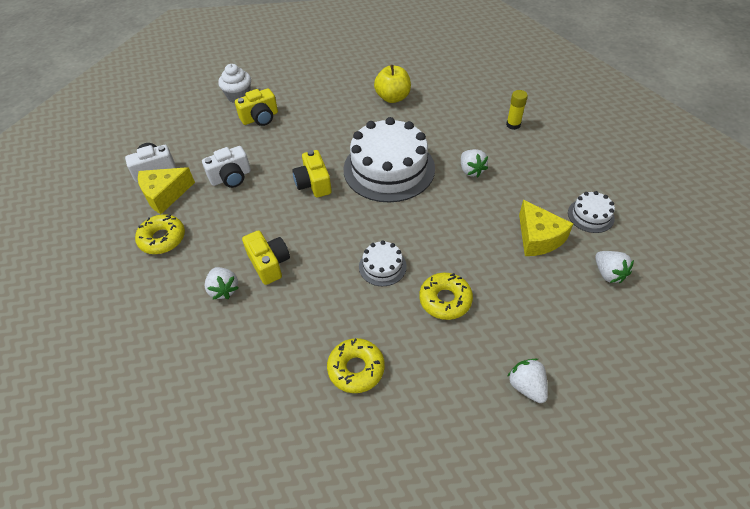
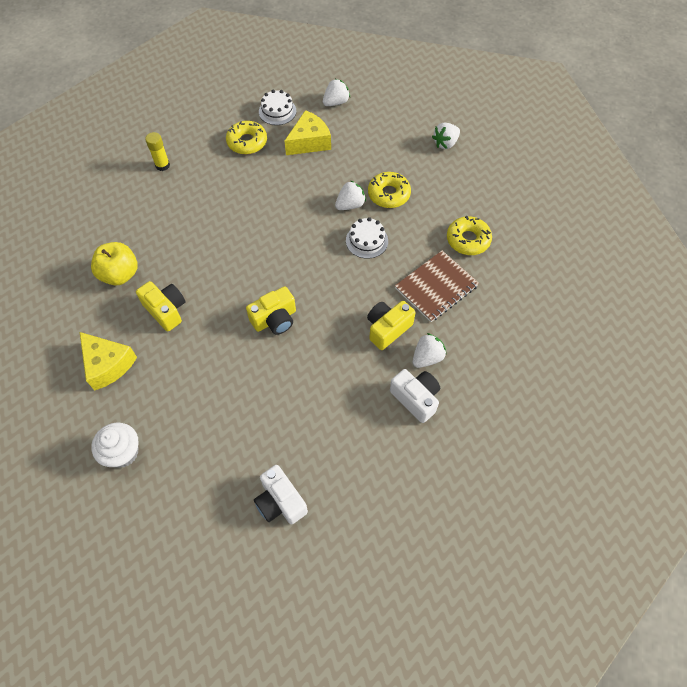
camera: 105 degrees left, 10 degrees up
(162, 239) = (383, 441): yellow donut -> yellow donut (247, 142)
(165, 195) = (319, 468): yellow cheese -> yellow cheese (108, 364)
(231, 177) = (279, 405): white camera -> white camera (415, 398)
(260, 118) = (167, 409): yellow camera -> yellow camera (166, 310)
(301, 318) = (436, 287): none -> brown notebook
(389, 168) = (242, 257): white cake -> none
(471, 170) = (235, 192): white strawberry -> white strawberry (350, 205)

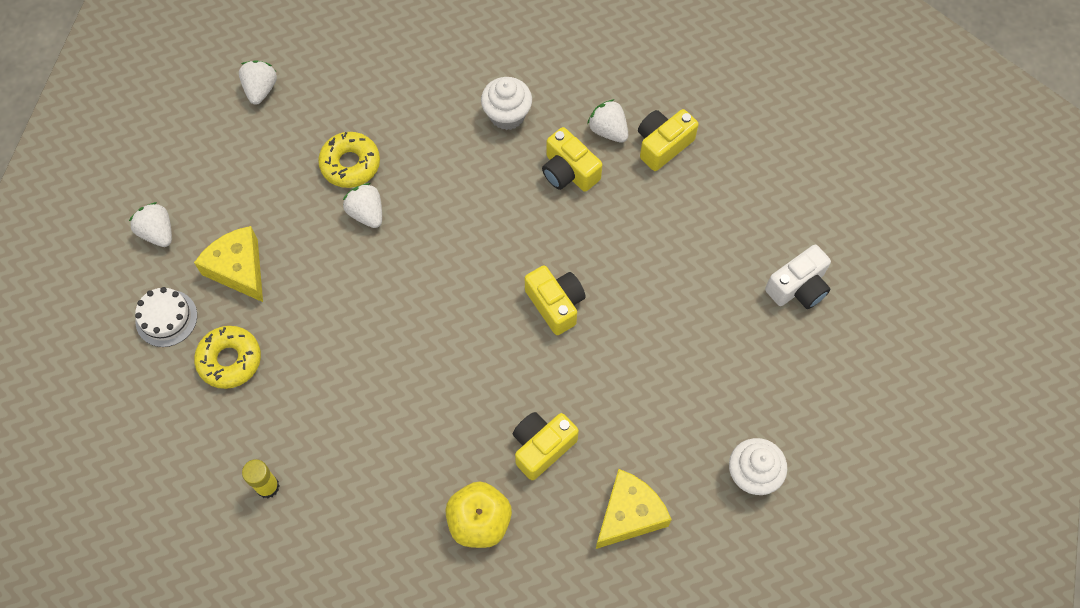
camera: 90 degrees left, 5 degrees up
(367, 241) = (430, 193): white cake -> none
(415, 398) = (663, 145): white camera -> yellow camera
(436, 287) = (507, 115): brown notebook -> white cupcake
(445, 143) = (261, 89): white strawberry -> white strawberry turned 135 degrees counterclockwise
(468, 240) = (434, 74): yellow donut -> none

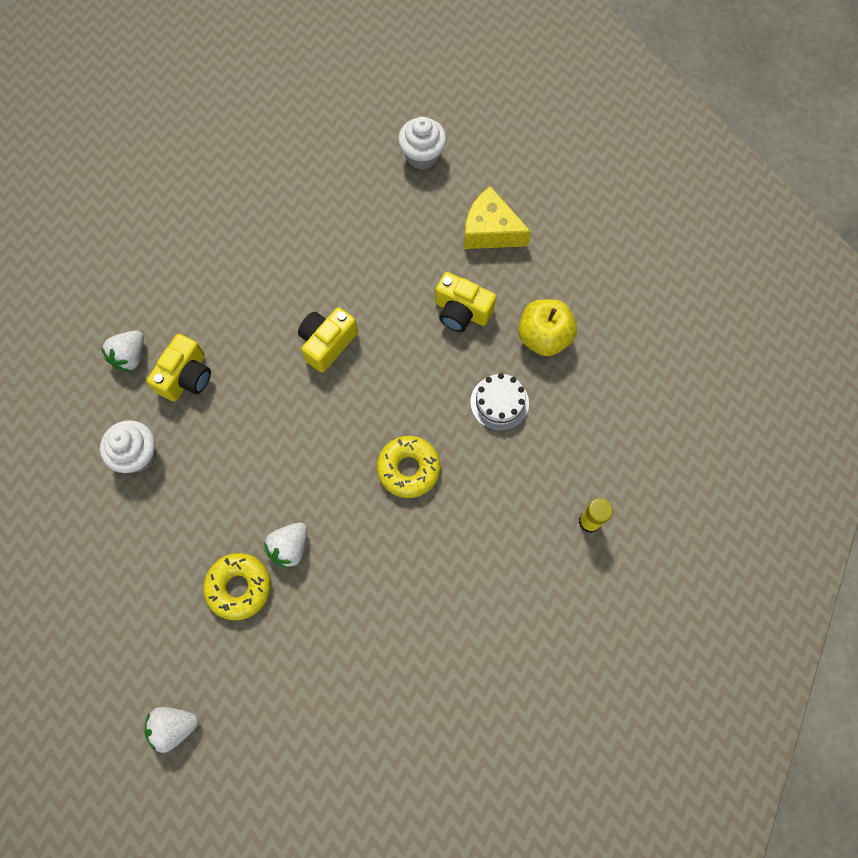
camera: 110 degrees left, 5 degrees up
(158, 232) = (381, 757): white strawberry -> none
(166, 318) = (470, 698): white cake -> white cake (499, 402)
(230, 360) = (488, 612): yellow donut -> yellow donut (408, 469)
(239, 269) = (393, 648): yellow cheese -> none
(663, 145) = (133, 305): yellow camera -> none
(798, 287) = (246, 163): white camera -> none

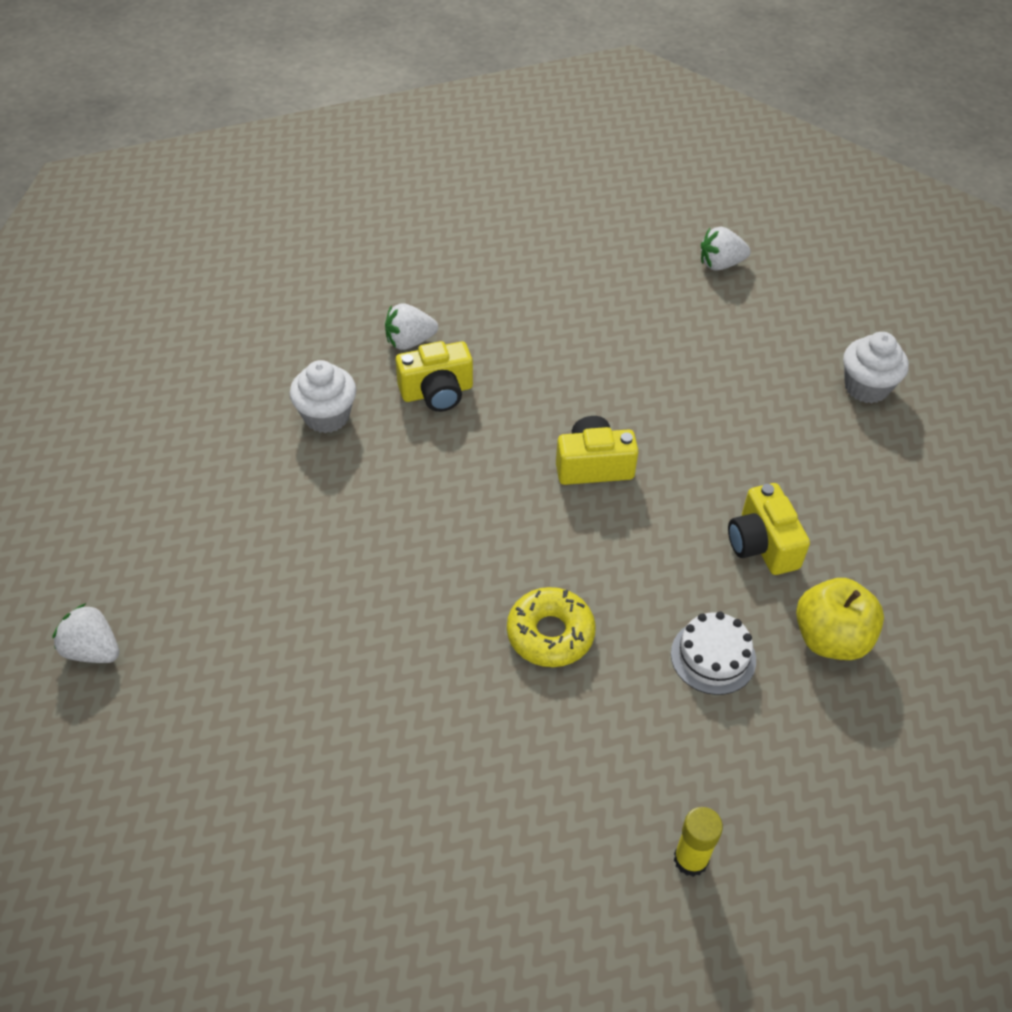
camera: 45 degrees right, 20 degrees down
(239, 587) = (280, 591): yellow donut -> none
(289, 547) = (362, 599): white strawberry -> white strawberry (720, 264)
(490, 231) = (873, 500): yellow cheese -> none

